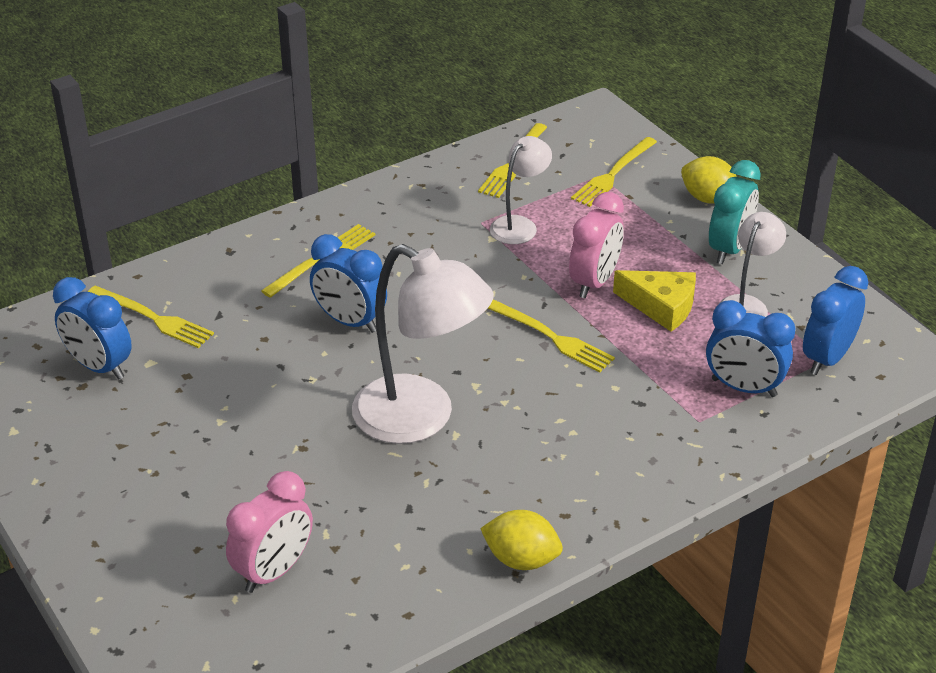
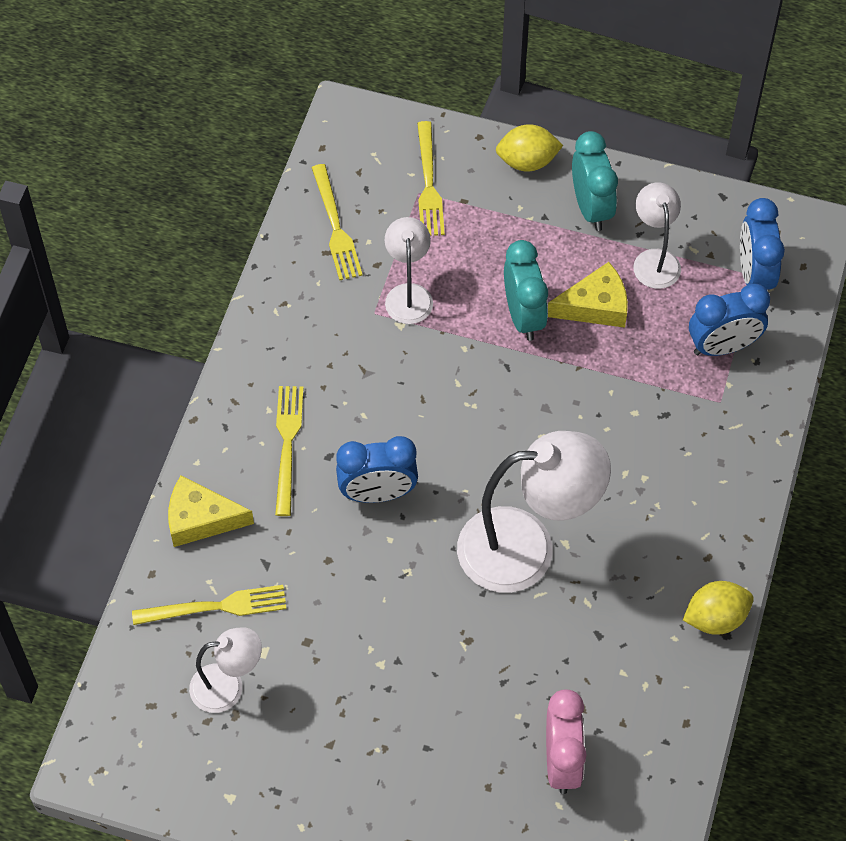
camera: 40 degrees left, 20 degrees up
(99, 367) = (228, 686): blue clock -> white lamp
(209, 265) = (201, 519): none -> yellow cheese
(551, 337) = (544, 397): yellow fork -> none
(594, 282) = (524, 316): pink clock -> turquoise clock

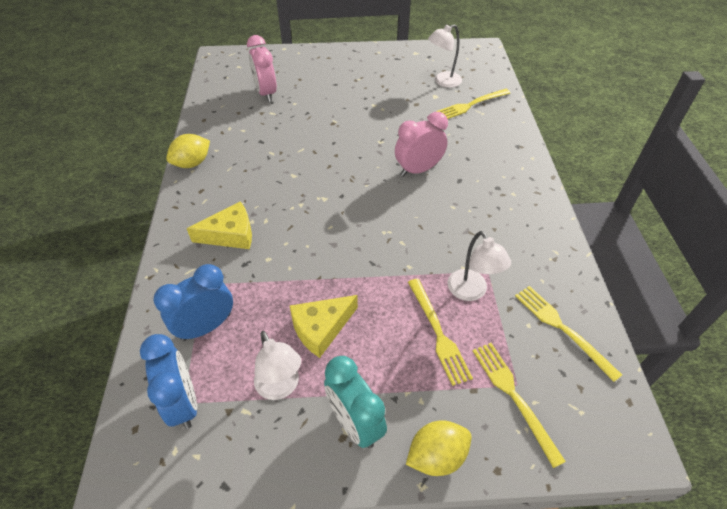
camera: 160 degrees right, 10 degrees down
(201, 519) = (508, 134): yellow cheese -> yellow cheese (230, 234)
(287, 445) = (487, 179): yellow fork -> yellow fork (438, 333)
(378, 493) = (418, 170): blue clock -> pink clock
(524, 316) = (375, 302): turquoise clock -> none
(526, 548) = (316, 167): white lamp -> none

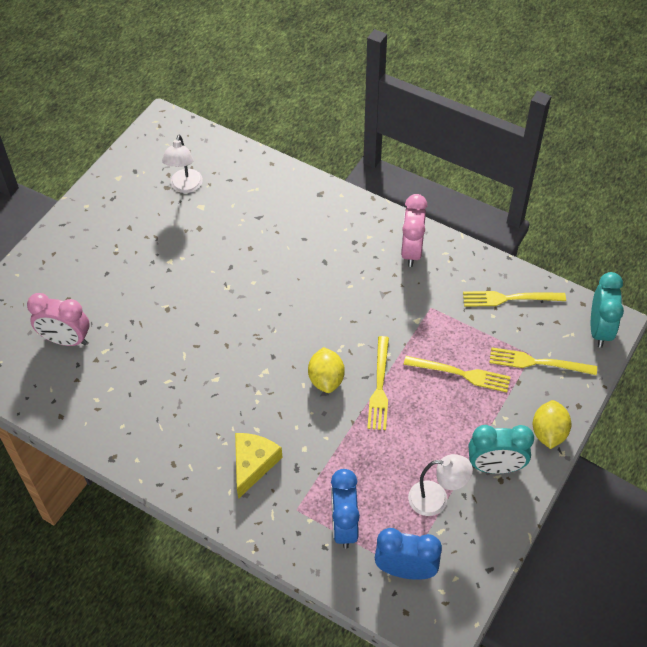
camera: 55 degrees left, 5 degrees up
(192, 163) = (126, 455): yellow lemon -> yellow lemon (326, 379)
(321, 328) = (403, 446): yellow cheese -> none
(418, 170) = (288, 282): pink clock -> pink clock (411, 251)
(471, 105) = (238, 189): yellow fork -> yellow fork (379, 386)
(471, 292) = (441, 330): white lamp -> none
(615, 439) = (599, 330): none -> turquoise clock

